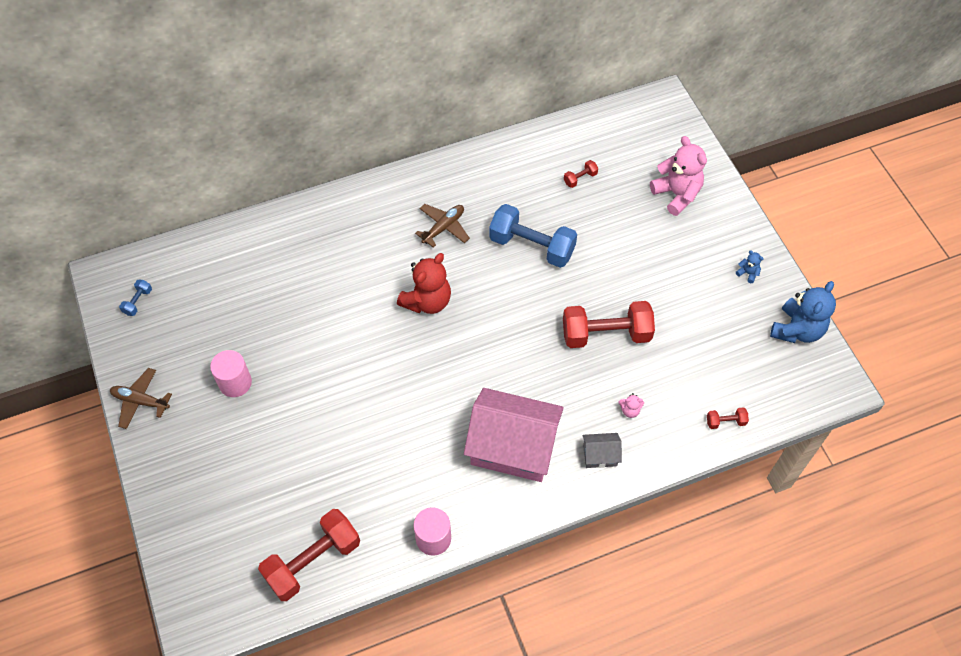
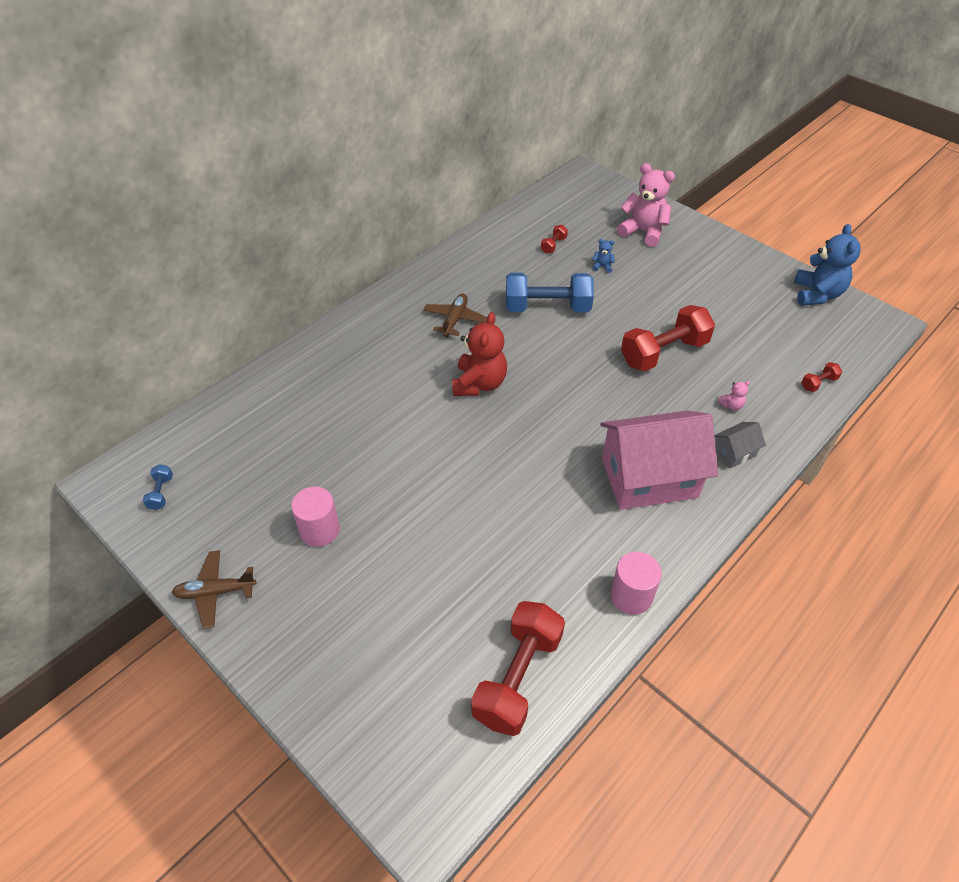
camera: 25 degrees left, 10 degrees down
(747, 273) = (745, 268): blue teddy bear -> blue teddy bear (602, 267)

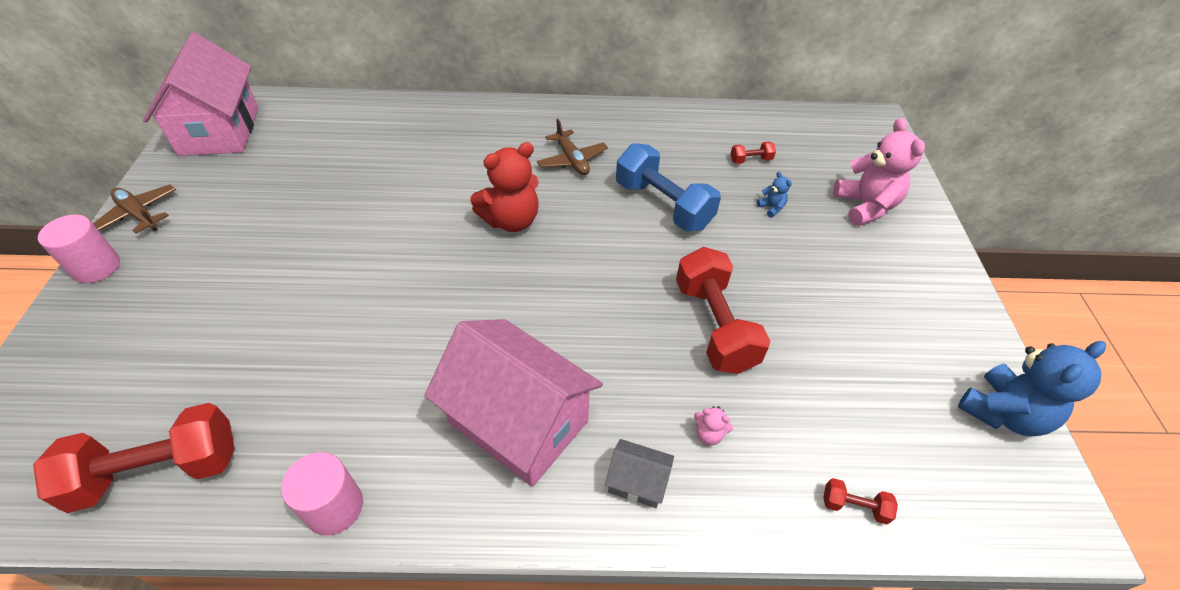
camera: 45 degrees right, 0 degrees up
(161, 493) = (220, 130): blue dumbbell -> pink house
(320, 530) = (247, 230): pink cylinder -> pink cylinder (96, 267)
(455, 320) = (572, 160): brown plane -> brown plane turned 90 degrees clockwise
(664, 353) = (714, 326): red dumbbell -> red dumbbell turned 60 degrees clockwise

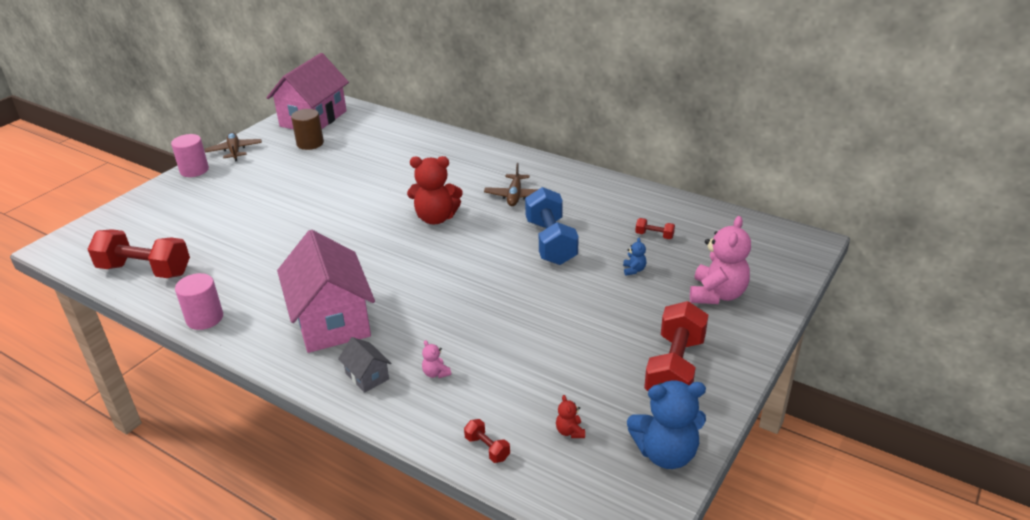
camera: 35 degrees right, 15 degrees down
(248, 168) = (310, 143): none -> brown cylinder
(714, 326) = (506, 321): red dumbbell -> red dumbbell (675, 369)
(904, 436) = (570, 431): none -> red teddy bear

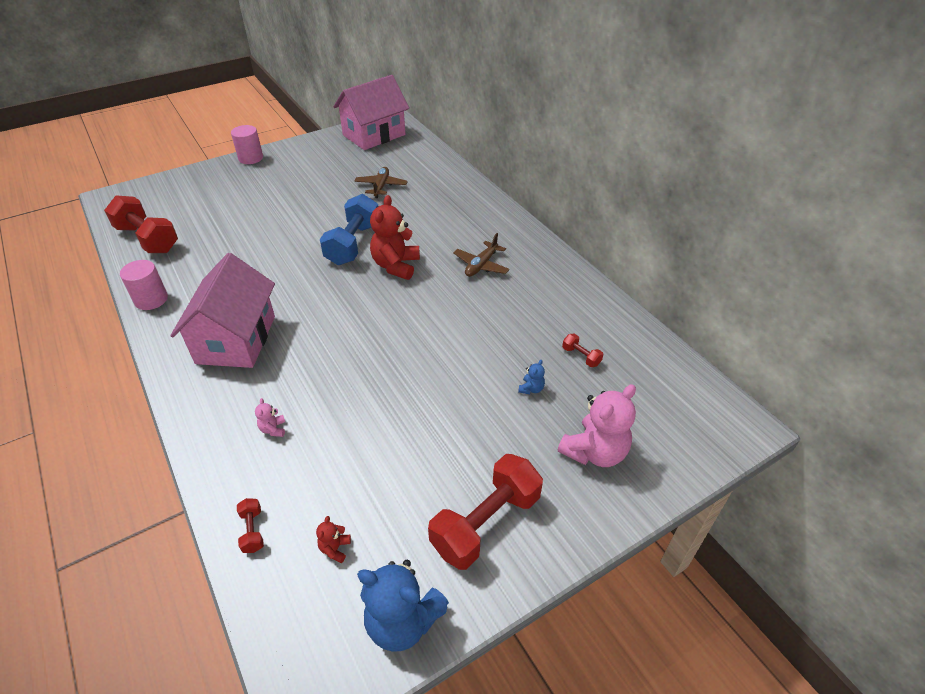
camera: 25 degrees right, 10 degrees up
(234, 151) = (292, 149): brown plane -> brown plane (381, 186)
(310, 143) = (353, 158): brown cylinder -> none
(367, 376) = (219, 407): grey house -> none
(436, 218) = (396, 266): red teddy bear -> red teddy bear turned 75 degrees clockwise
(550, 242) = (476, 327): blue dumbbell -> blue dumbbell (353, 244)

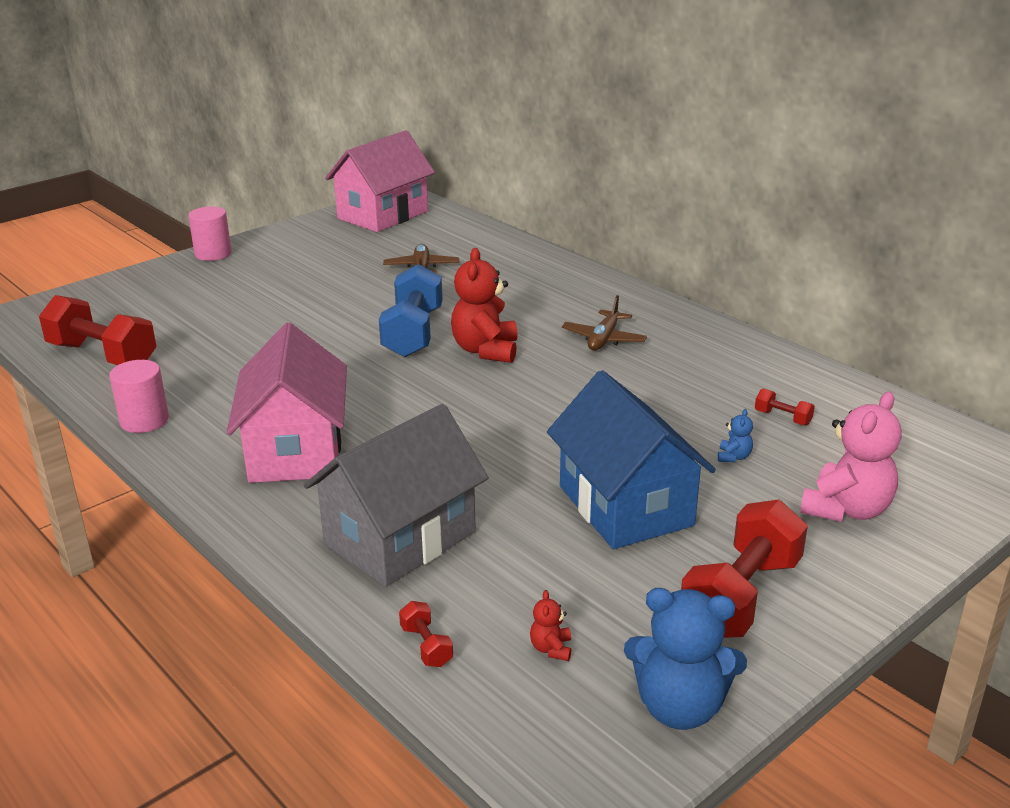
camera: 10 degrees left, 15 degrees down
(273, 429) = (400, 538): pink teddy bear -> grey house
(437, 423) = (625, 506): none -> blue house

